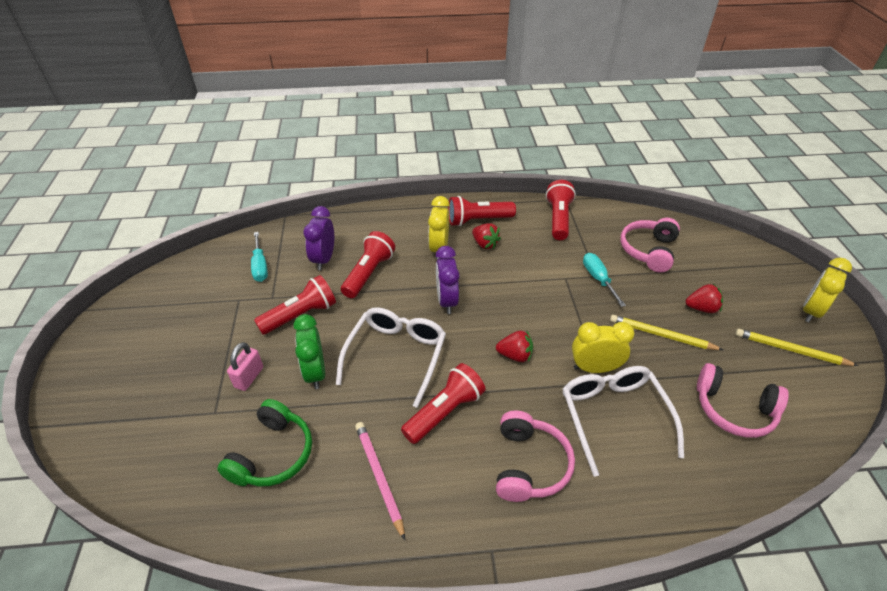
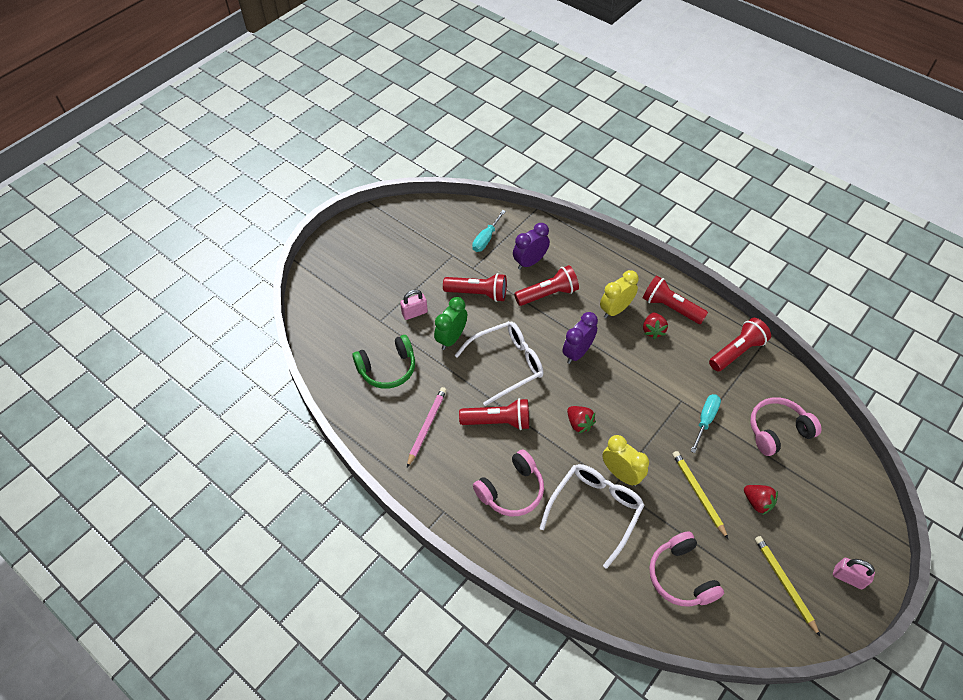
camera: 45 degrees right, 10 degrees up
(811, 311) = (848, 577): yellow clock -> pink padlock

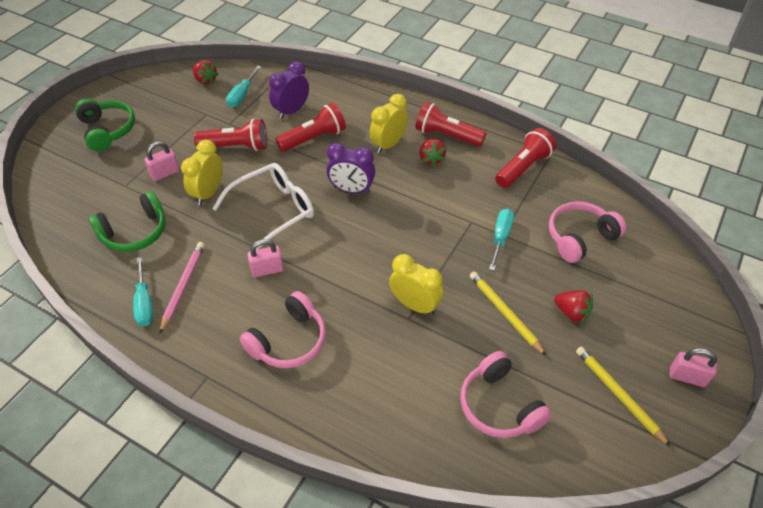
camera: 10 degrees left, 5 degrees down
(365, 261) = (108, 130): none -> green headphones
(394, 437) = (144, 303): none -> turquoise screwdriver
(451, 338) = (208, 193): green clock -> yellow clock
(498, 421) = (267, 270): red flashlight -> pink padlock
(577, 353) = (351, 190): purple clock -> purple clock turned 105 degrees counterclockwise
(579, 423) = (361, 259): red strawberry -> red strawberry (205, 80)
(595, 511) = (389, 349): white glasses -> none

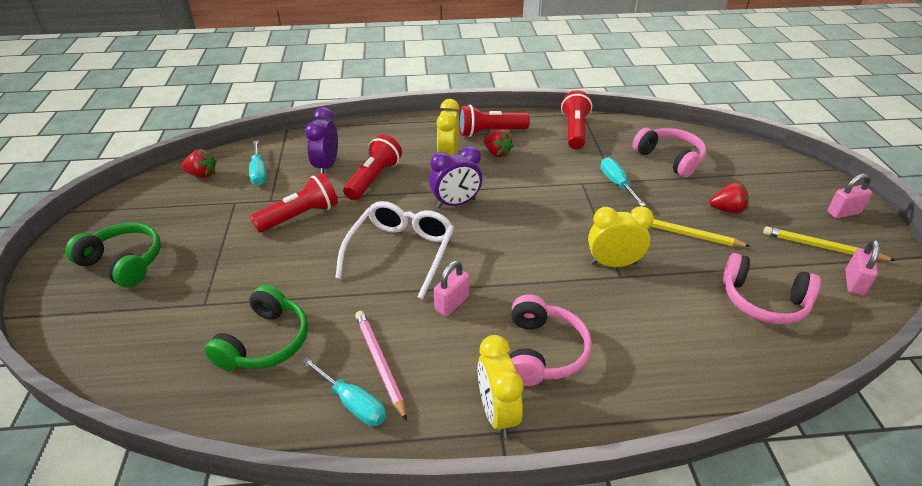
camera: 35 degrees left, 10 degrees down
(165, 173) = (242, 272): pink padlock -> pink padlock (854, 283)
(208, 193) = (314, 268): yellow clock -> yellow clock (497, 413)
(580, 237) = (670, 159): pink headphones -> pink headphones turned 120 degrees clockwise

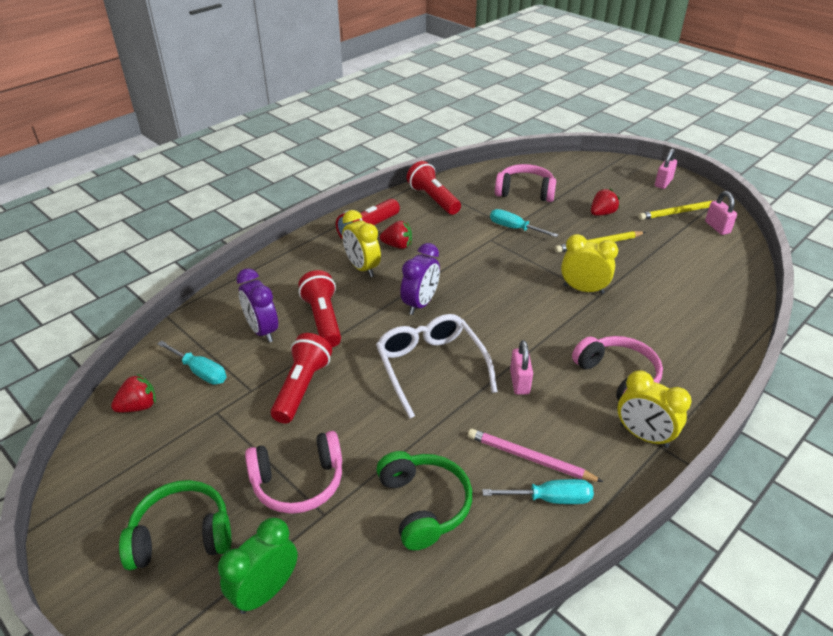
camera: 40 degrees left, 0 degrees up
(115, 326) = (265, 591): none -> green clock
(613, 264) = (583, 289): yellow clock -> yellow clock turned 60 degrees clockwise
(763, 301) = (689, 266): pink headphones -> pink headphones (298, 482)

